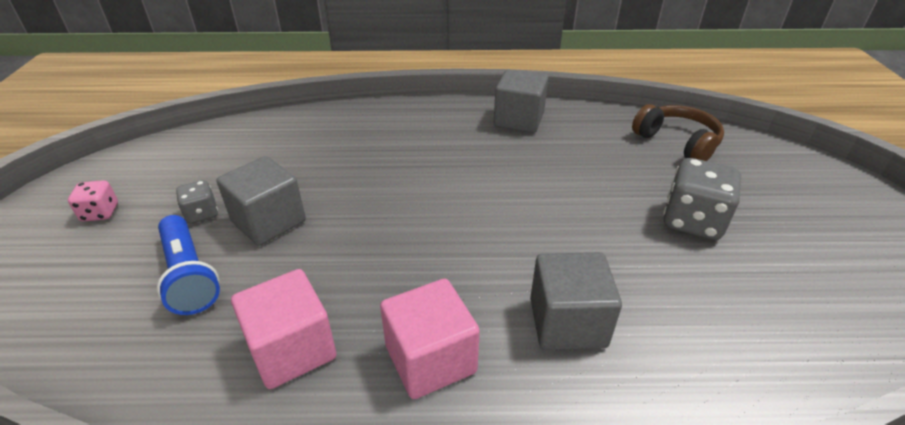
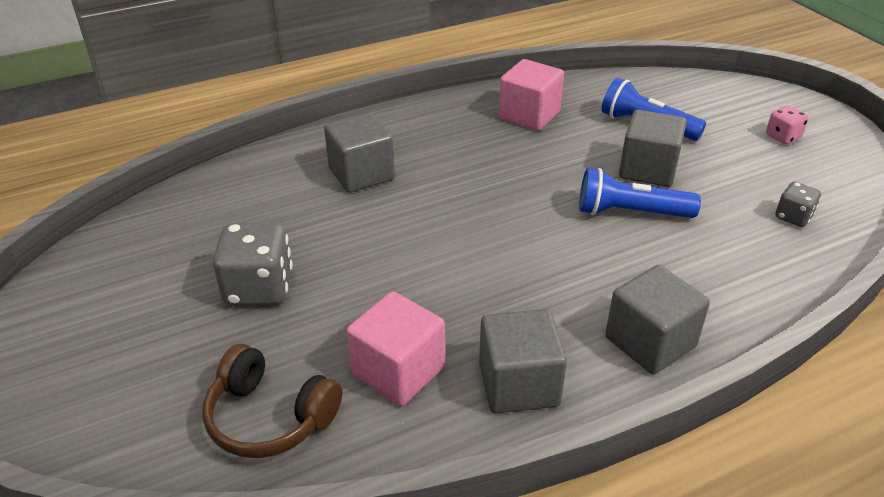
camera: 155 degrees right, 0 degrees up
(202, 214) = (708, 159): grey dice -> grey dice (793, 217)
(338, 188) = (630, 212): none -> blue flashlight
(425, 116) = (650, 342): none -> grey cube
(430, 359) = (442, 133): pink cube -> pink cube (398, 371)

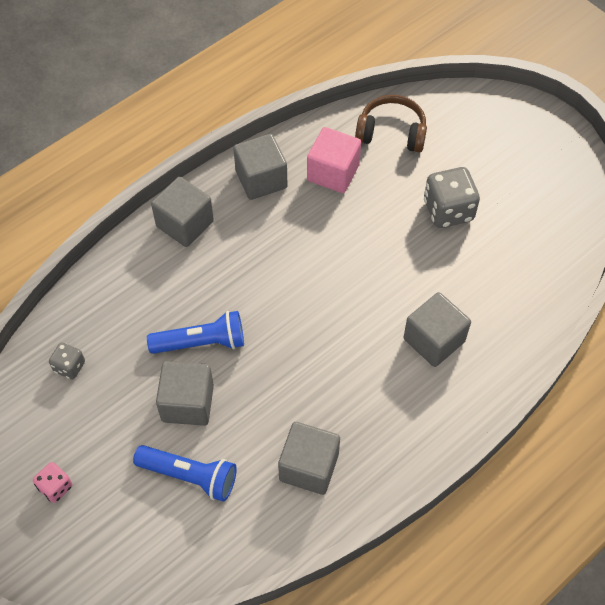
camera: 165 degrees right, 20 degrees up
(529, 115) = (309, 467): pink cube -> grey cube

